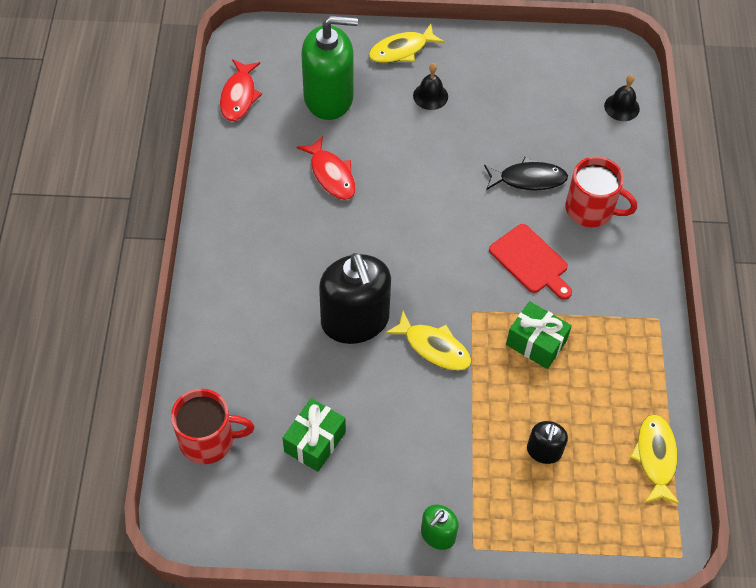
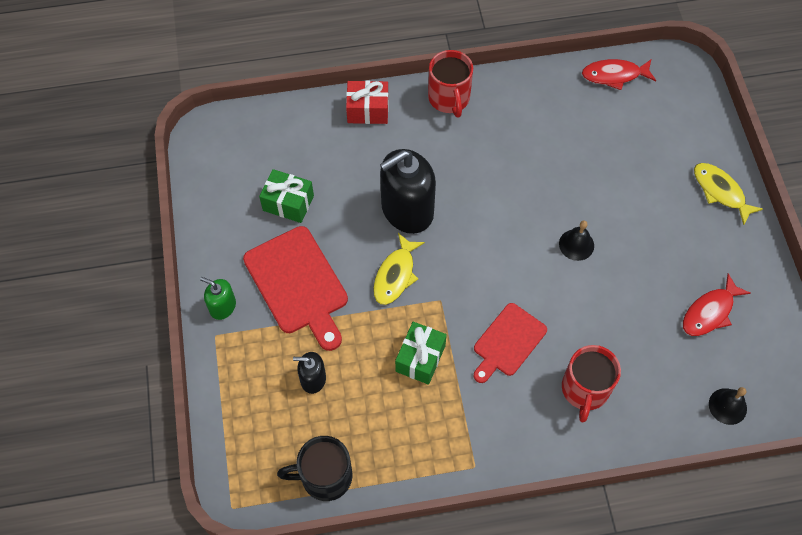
camera: 80 degrees right, 5 degrees up
(209, 335) = (368, 110): none -> red gift
(209, 440) = (276, 131): red mug -> red mug (449, 98)
(329, 97) = (639, 143): green soap dispenser -> none
(331, 174) = (553, 162): red fish -> red fish (710, 312)
(425, 448) = (298, 284): none -> red cutting board
(430, 96) = (673, 226): black bell -> black bell (576, 244)
(528, 179) = (603, 327): black fish -> none
(655, 457) = (324, 476): yellow fish -> black mug

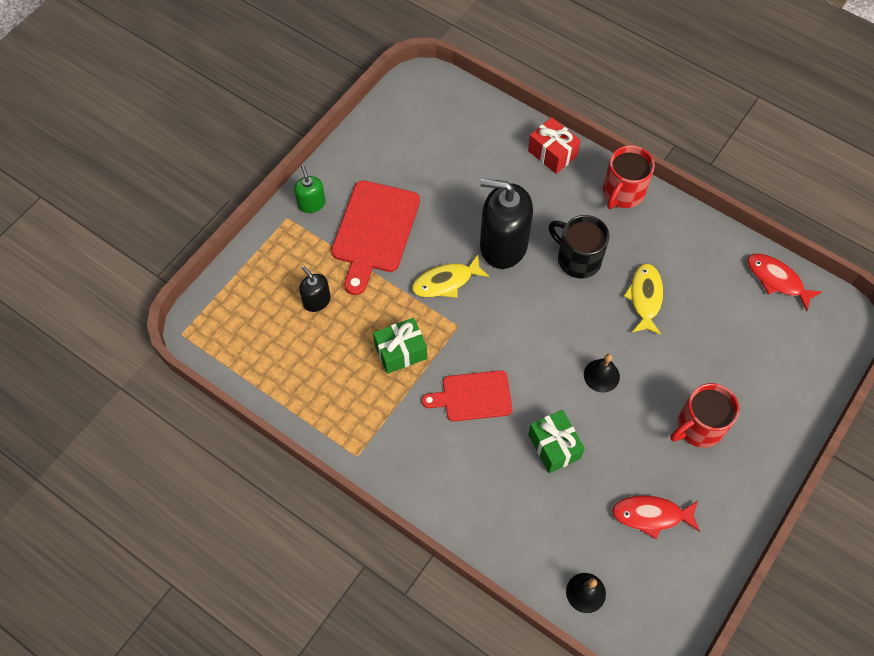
camera: 45 degrees right, 0 degrees up
(288, 203) = (427, 172): green gift -> green gift (554, 446)
(324, 476) = (256, 369): black mug -> black mug (577, 259)
(585, 390) = (491, 479): red mug -> red mug (698, 427)
(720, 192) = (765, 438): yellow fish -> yellow fish (645, 298)

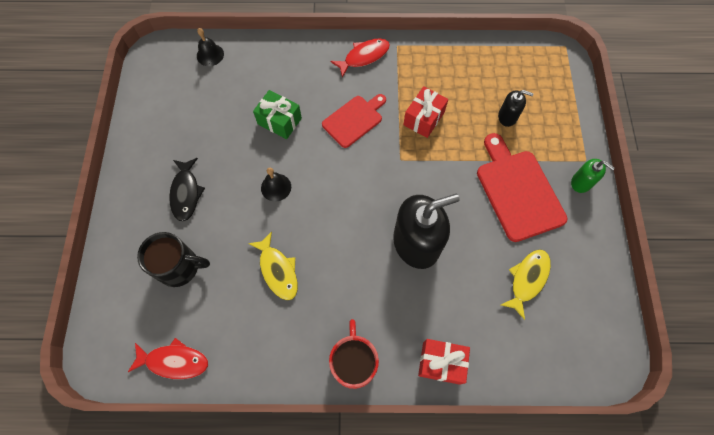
camera: 145 degrees right, 5 degrees up
(400, 352) = (423, 118): green gift -> red gift
(446, 282) = (434, 186): yellow fish -> yellow fish (527, 279)
(577, 259) = (351, 270): black mug -> black mug (180, 267)
(651, 515) = (191, 117): red fish -> red fish (364, 57)
(698, 427) = (186, 193): red mug -> black fish

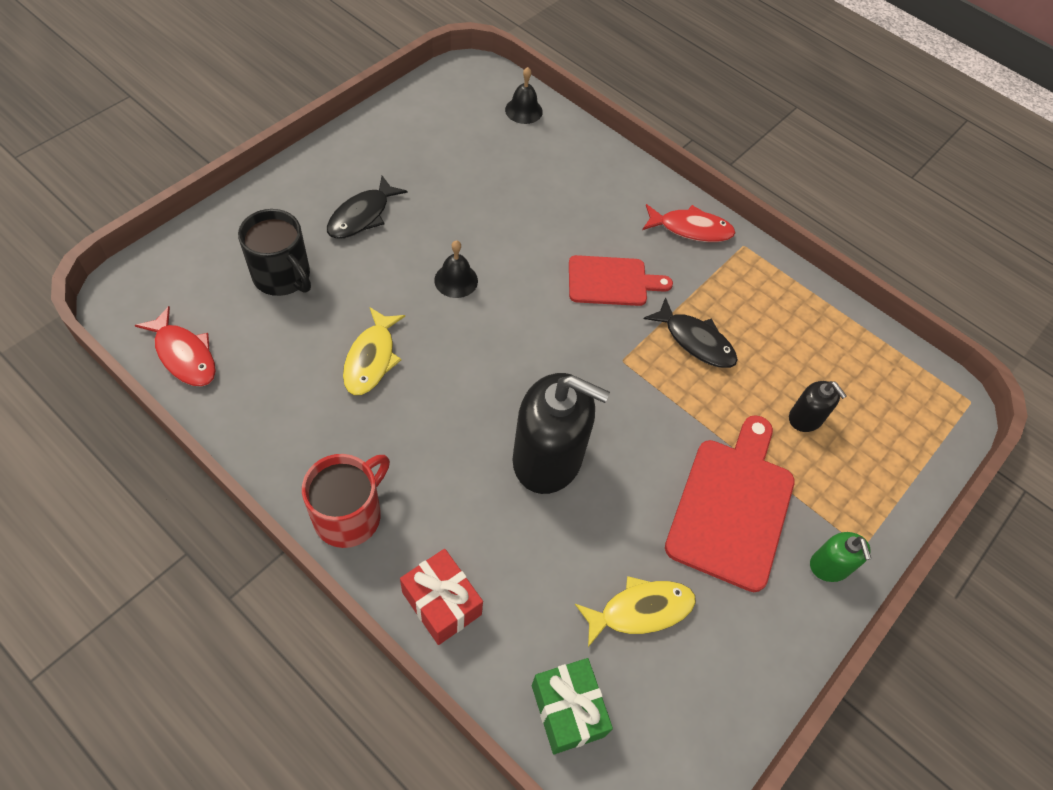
camera: 35 degrees right, 10 degrees down
(279, 121) = (528, 222): green gift -> green gift (567, 710)
(423, 118) = (695, 341): red gift -> black fish

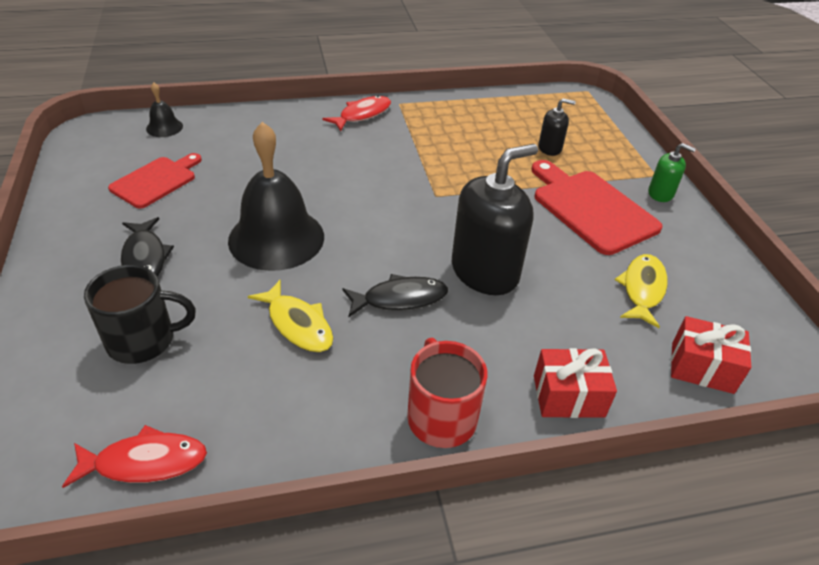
camera: 50 degrees left, 15 degrees down
(456, 280) = (276, 238): black bell -> black bell, size x2.23
(567, 710) = (702, 367): green gift -> red gift
(612, 281) = (366, 167): red cutting board -> red cutting board (156, 181)
(695, 341) = (452, 158): black fish -> black fish (400, 299)

